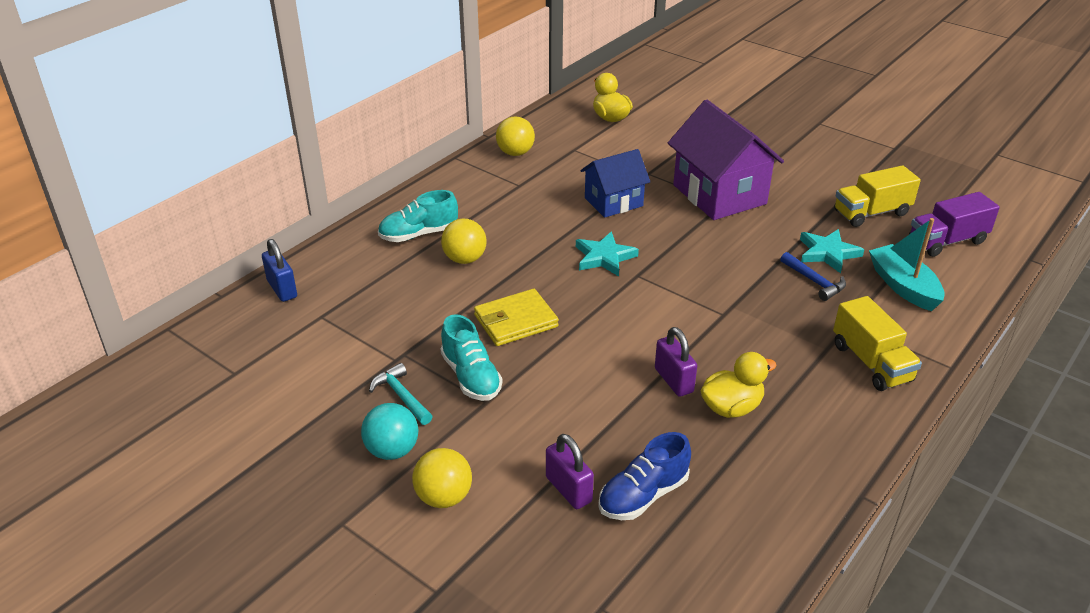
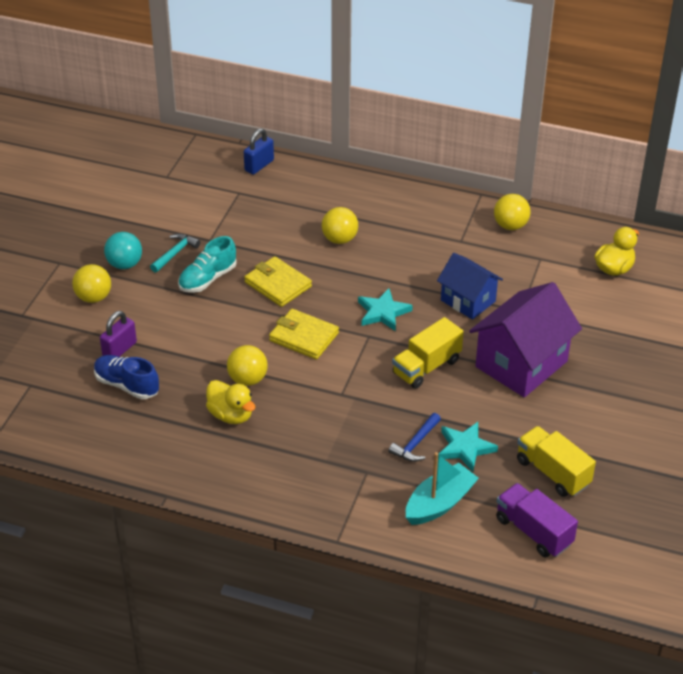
camera: 70 degrees right, 5 degrees up
(419, 234) = (359, 207): turquoise shoe -> none
(618, 321) = (304, 337): none -> yellow wallet
(673, 380) = (248, 379): purple padlock -> yellow ball
(871, 362) = (320, 489): yellow truck -> yellow truck (426, 367)

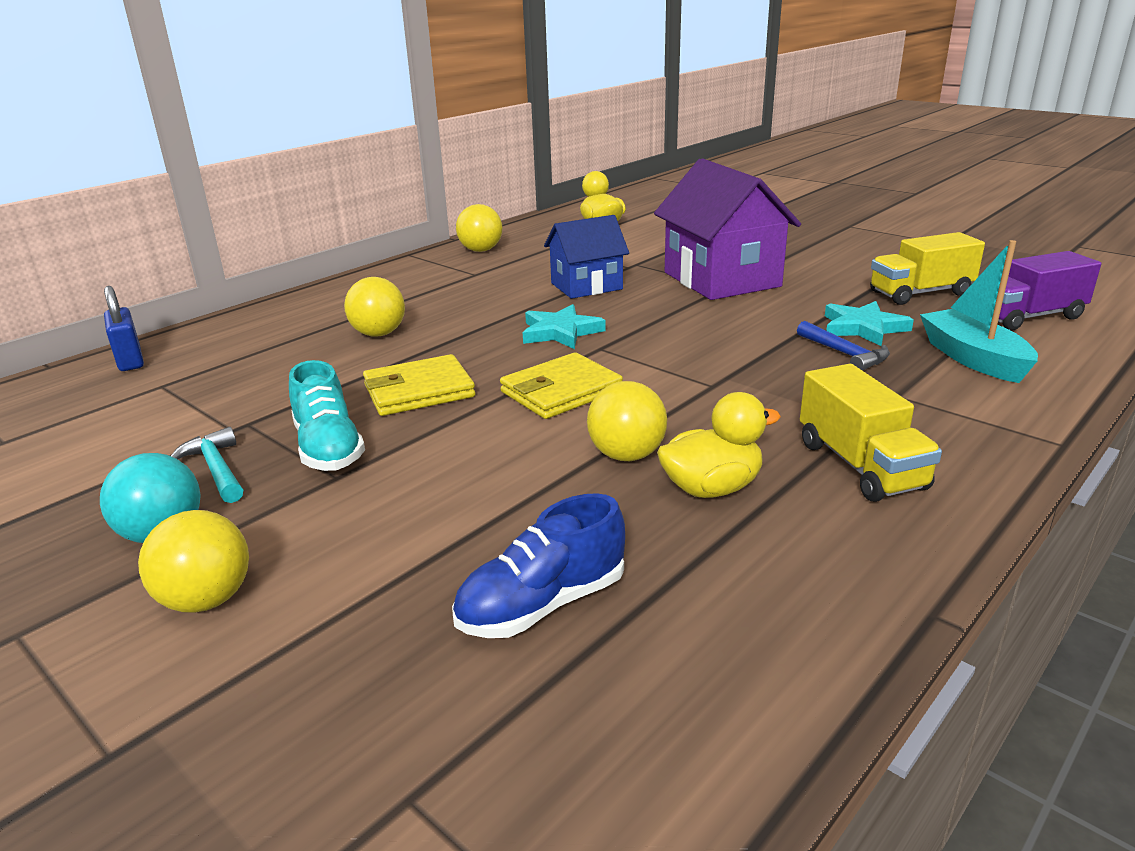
camera: 65 degrees left, 15 degrees down
(119, 350) = (418, 593): purple padlock -> none
(426, 367) = (692, 324): yellow truck -> yellow truck (860, 465)

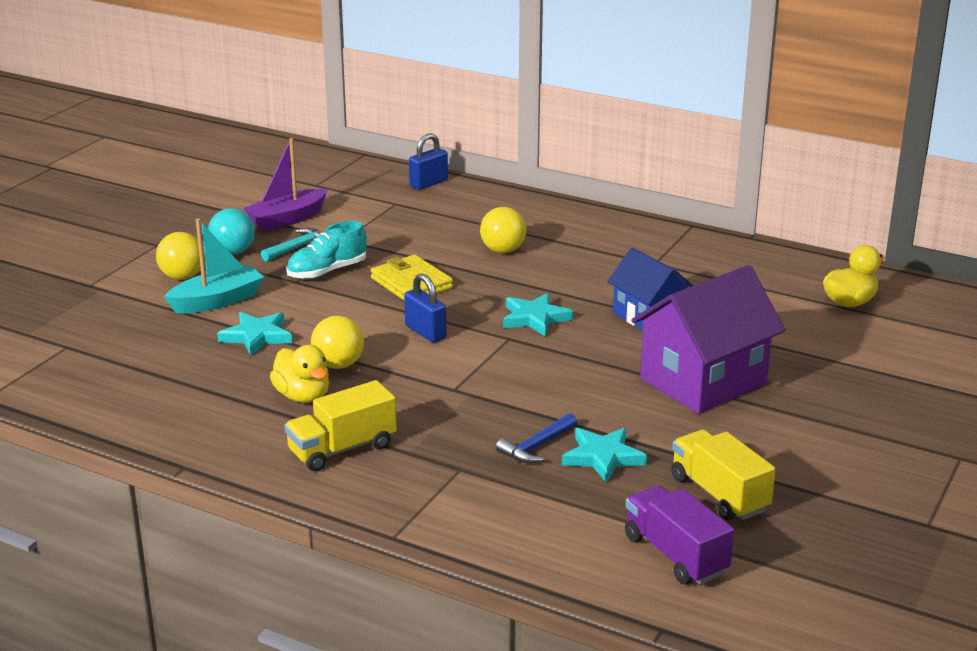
camera: 75 degrees right, 0 degrees up
(99, 473) = (287, 219): none -> purple boat
(481, 250) = (722, 254): yellow ball -> none
(504, 521) = (257, 336): none -> turquoise star
(542, 605) = (184, 357): blue shoe -> none
(561, 391) = (425, 332): yellow wallet -> blue padlock
(973, 358) = (549, 511): turquoise boat -> turquoise boat (217, 301)

